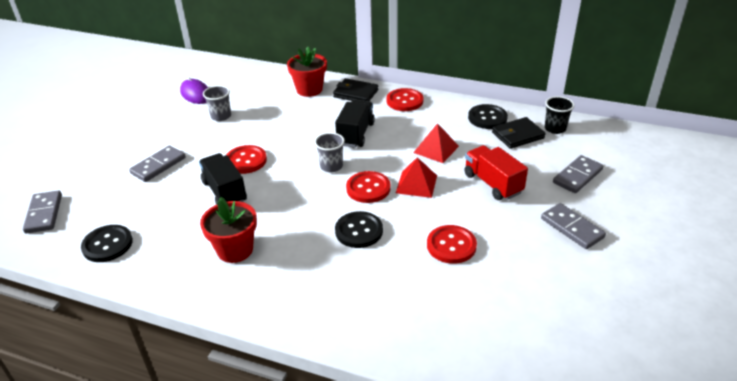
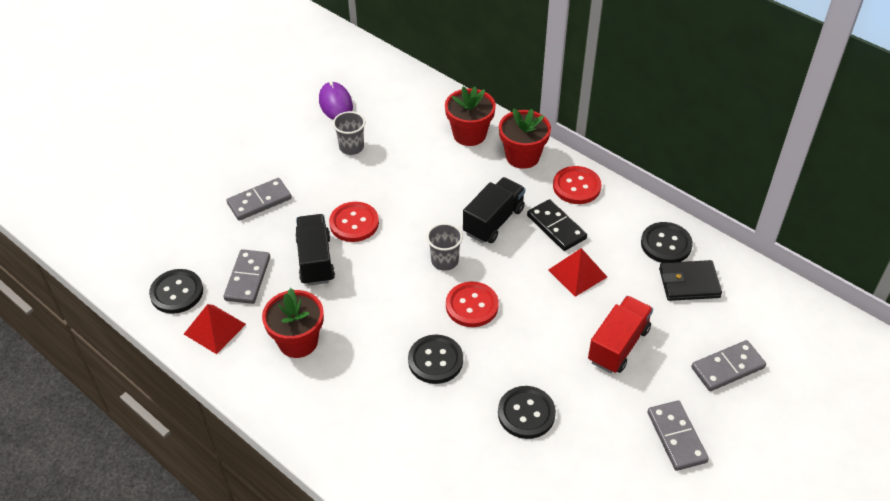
camera: 20 degrees right, 10 degrees up
(44, 214) = (128, 232): grey domino -> grey domino (248, 278)
(355, 93) = (522, 156): black wallet -> red flower pot
(404, 126) = (556, 227): none -> black domino
(416, 184) = (529, 317): red pyramid -> red pyramid (214, 329)
(451, 245) = (526, 413): red button -> black button
(492, 183) = (618, 345): red truck -> red truck turned 45 degrees clockwise
(555, 128) = (742, 287): black cup -> none

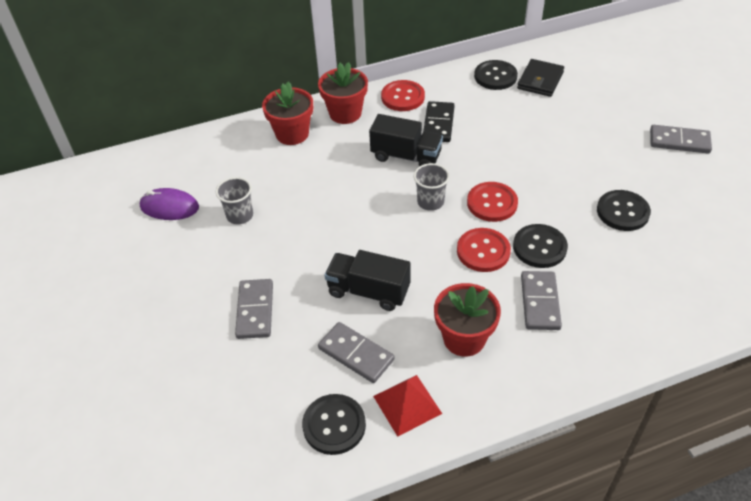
camera: 60 degrees left, 0 degrees up
(354, 223) = (341, 247): red button -> red button (483, 251)
(493, 221) = (406, 156): black truck -> black truck turned 135 degrees clockwise
(556, 227) = (438, 124): black domino -> black domino turned 75 degrees counterclockwise
(577, 273) = (495, 131): red pyramid -> none
(618, 345) = (580, 137): red truck -> none
(727, 368) = (628, 94): grey domino -> grey domino (540, 302)

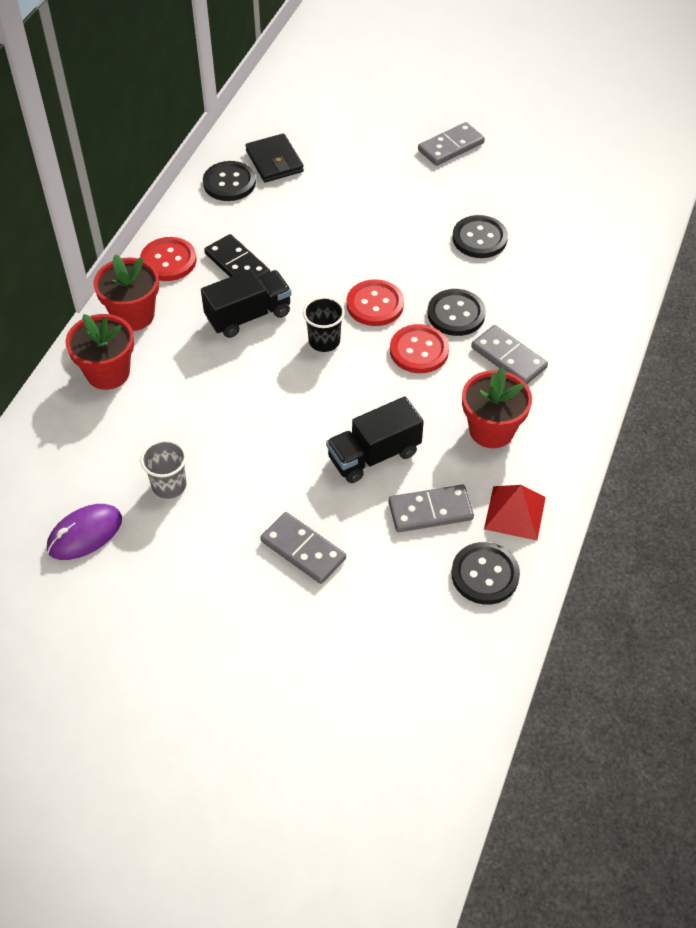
camera: 50 degrees left, 5 degrees up
(430, 202) = (324, 341): grey cup -> black cup

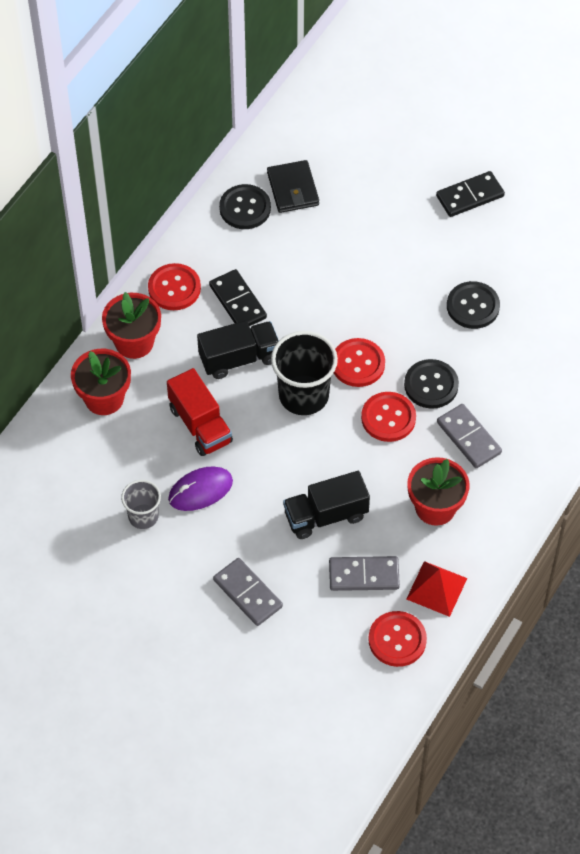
camera: 10 degrees right, 5 degrees up
(85, 534) = (66, 550): purple mouse -> purple mouse (200, 490)
(218, 384) = (200, 425): none -> red truck
(324, 341) = (303, 395): black cup -> black cup, size x1.72
(450, 146) = (470, 196): grey domino -> black domino
(485, 574) = (397, 640): black button -> red button

